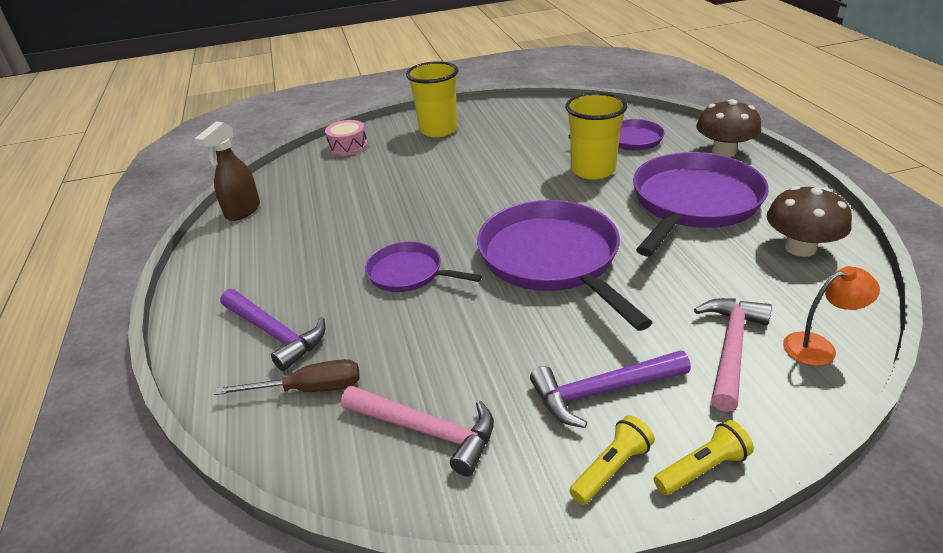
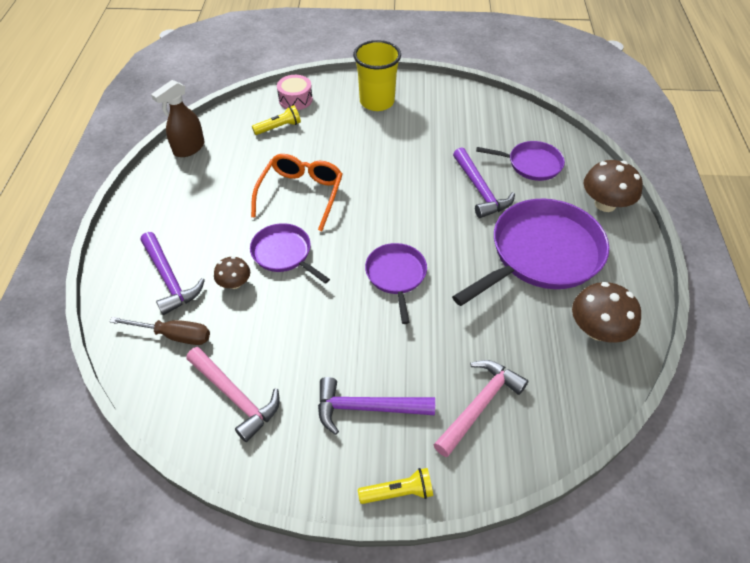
camera: 15 degrees right, 15 degrees up
(362, 316) = (234, 283): none -> brown mushroom
(399, 218) = (301, 194): none -> orange glasses
(552, 259) = (396, 275): purple pan -> purple pan, size x0.54
(593, 170) = (480, 190): yellow cup -> purple hammer
(611, 469) = (339, 470): yellow flashlight -> yellow flashlight (279, 127)
(819, 346) = (546, 426): orange lamp -> none

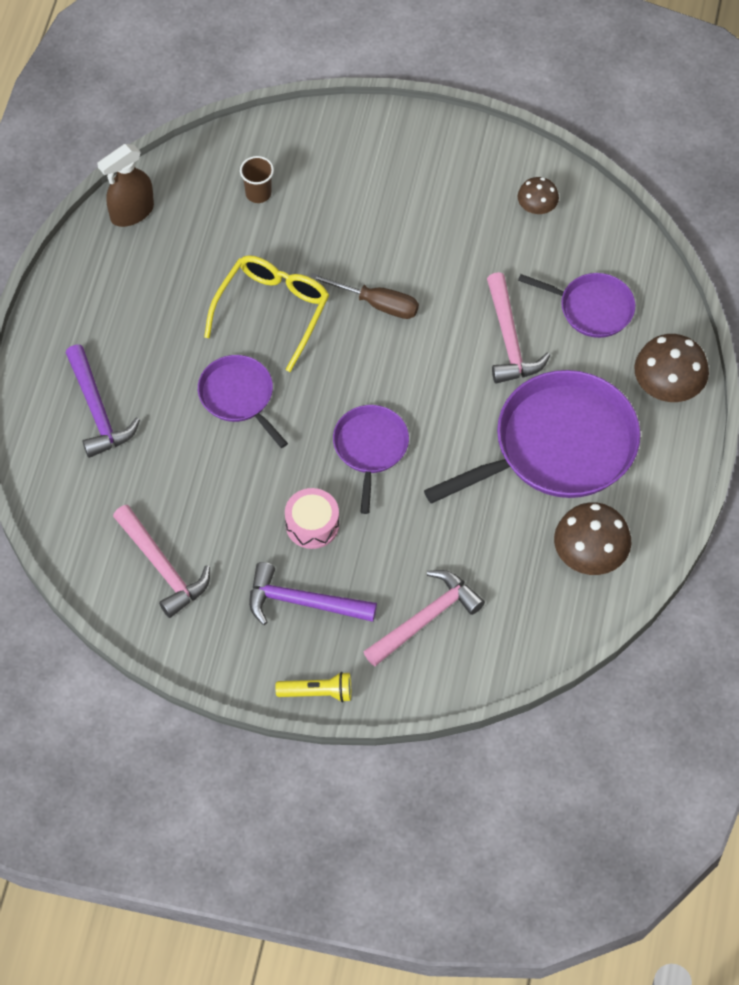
camera: 10 degrees right, 10 degrees up
(174, 335) = (99, 484): brown screwdriver -> brown screwdriver (377, 304)
(234, 283) = (174, 428): brown mushroom -> brown mushroom (537, 207)
(279, 127) = (258, 193): yellow flashlight -> brown cup
(295, 99) = (289, 144): pink drum -> pink drum (312, 524)
(301, 194) = (272, 311): orange glasses -> yellow glasses
(377, 102) = (405, 166): yellow cup -> none
(480, 190) = (509, 340): purple hammer -> pink hammer

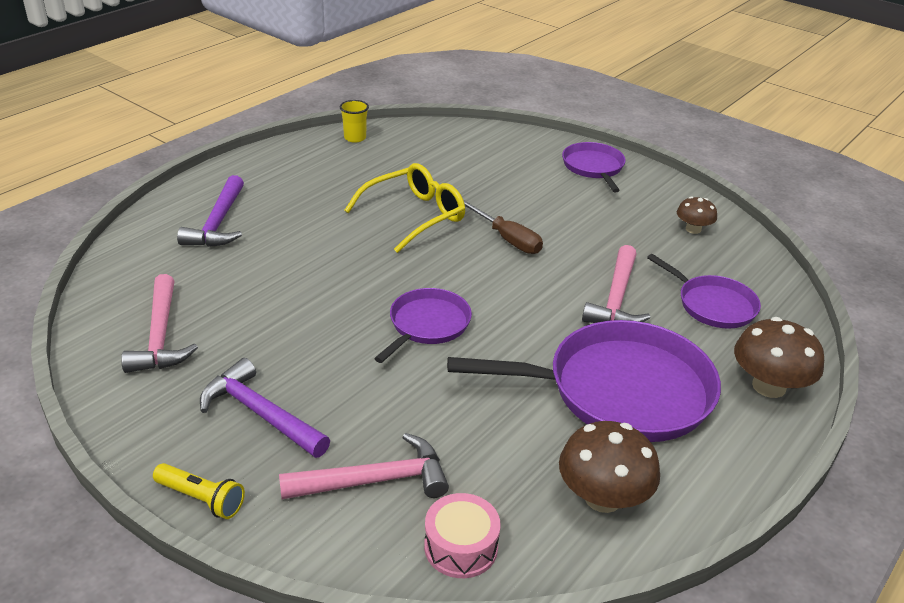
camera: 25 degrees right, 25 degrees down
(131, 212) = (355, 138): brown spray bottle -> yellow cup
(238, 396) = (339, 253): purple pan -> purple pan (593, 167)
(258, 193) = (459, 156): brown cup -> none
(312, 524) = (325, 358): pink drum -> pink drum (461, 547)

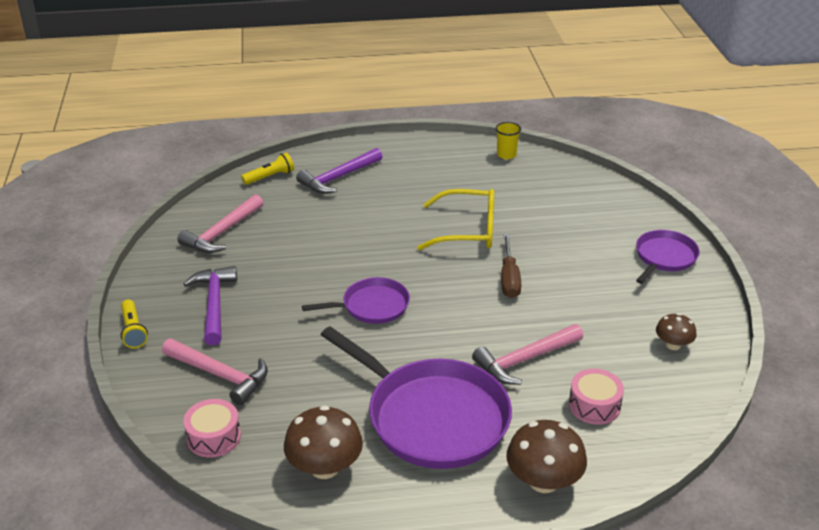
camera: 45 degrees right, 0 degrees up
(136, 254) = (270, 177): none -> yellow flashlight
(713, 305) = (594, 405): purple pan -> pink drum

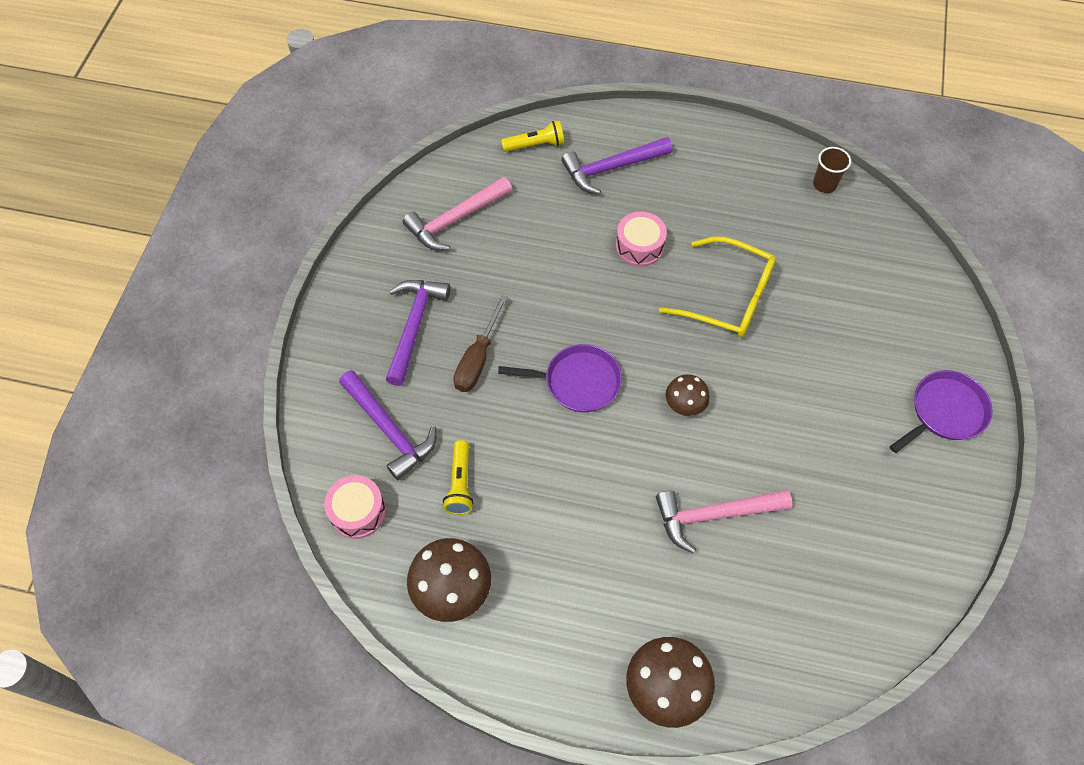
camera: 20 degrees right, 25 degrees up
(133, 331) = (322, 339): yellow flashlight -> yellow flashlight (460, 484)
(220, 375) = (389, 430): pink hammer -> purple hammer
(432, 417) = (584, 562): purple pan -> none
(506, 155) = (824, 184): yellow cup -> brown cup
(509, 278) = (746, 388): brown screwdriver -> brown screwdriver (478, 359)
(594, 405) = (764, 606): pink drum -> pink drum (639, 246)
(673, 345) = (893, 549): brown mushroom -> brown mushroom (685, 404)

